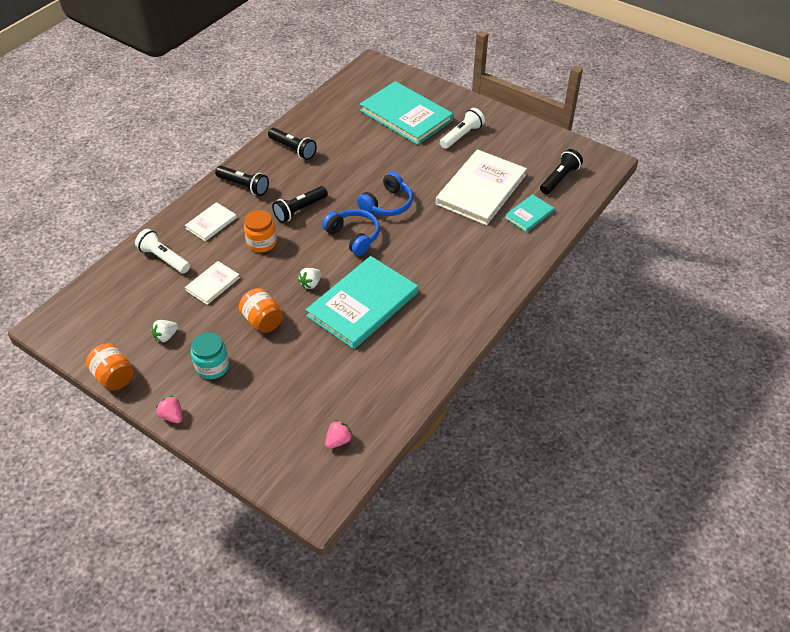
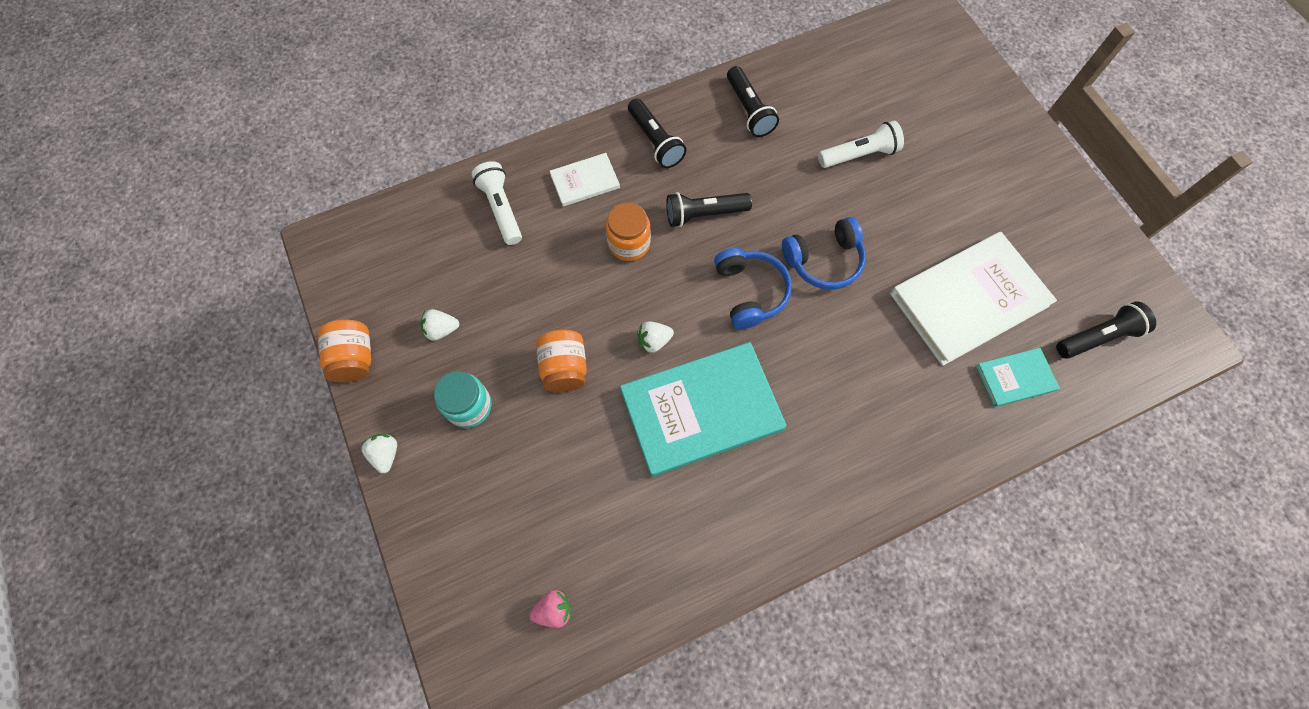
camera: 30 degrees right, 20 degrees up
(172, 416) = (386, 454): pink strawberry -> white strawberry
(213, 284) = (536, 278): white book -> none
(406, 115) = (932, 121): turquoise book -> none
(462, 135) = (993, 192): white flashlight -> white flashlight (859, 155)

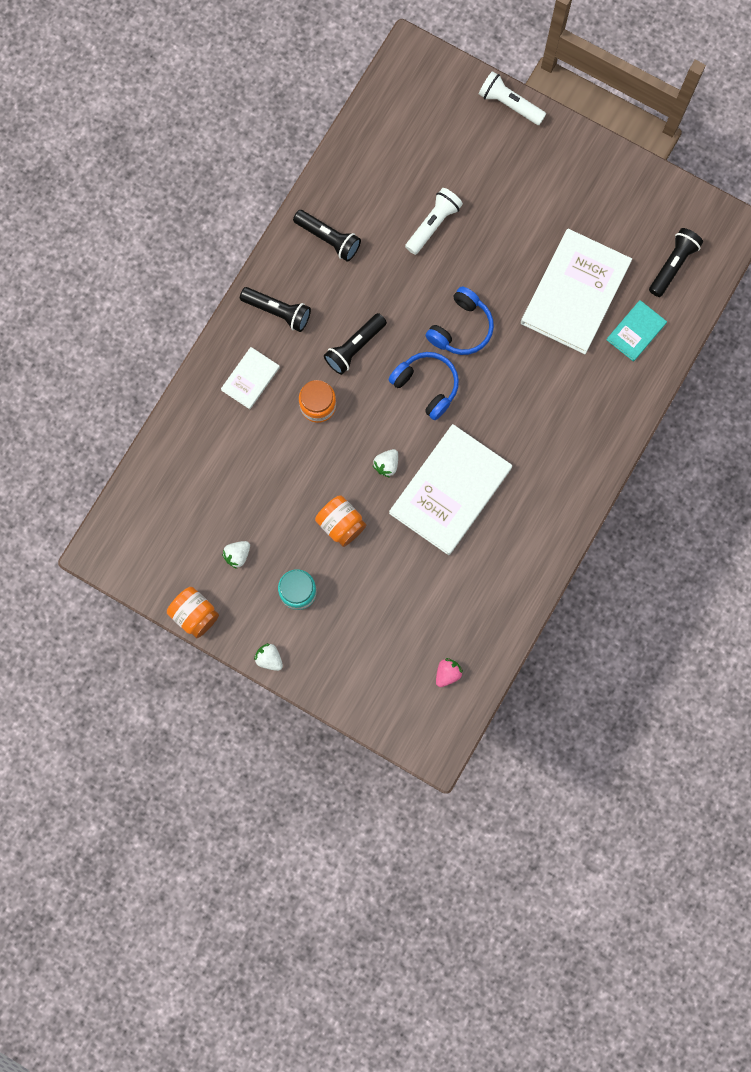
camera: 35 degrees left, 10 degrees up
(501, 209) = (207, 440): white flashlight -> white flashlight (509, 104)
(701, 410) = (450, 490): turquoise book -> white book

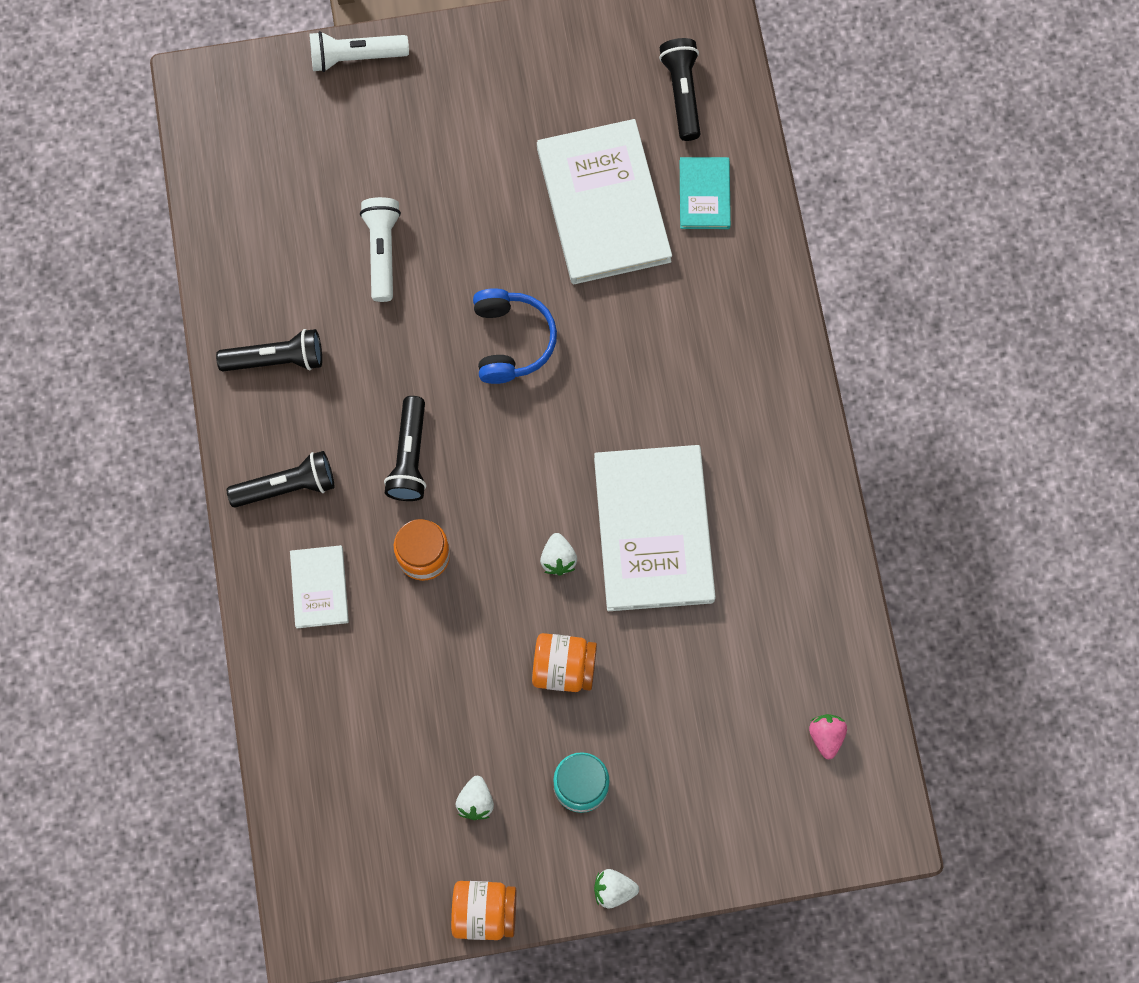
camera: 40 degrees left, 5 degrees down
(426, 386) = (527, 435): blue headphones -> none

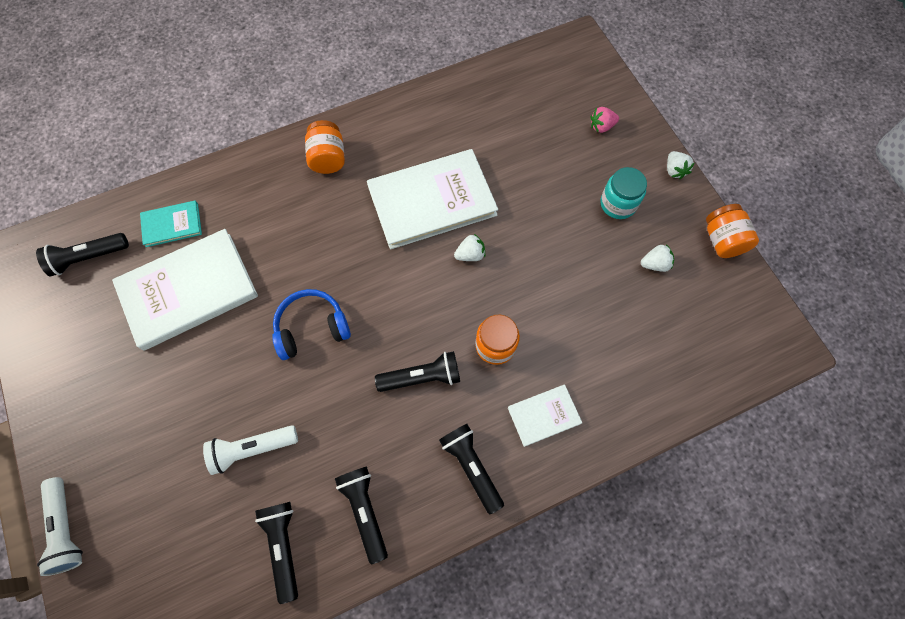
camera: 105 degrees left, 5 degrees down
(267, 269) = (284, 546): none -> black flashlight
(564, 667) = (544, 232): orange jar -> orange jar (328, 158)
(826, 736) = (535, 81): pink strawberry -> pink strawberry (601, 126)

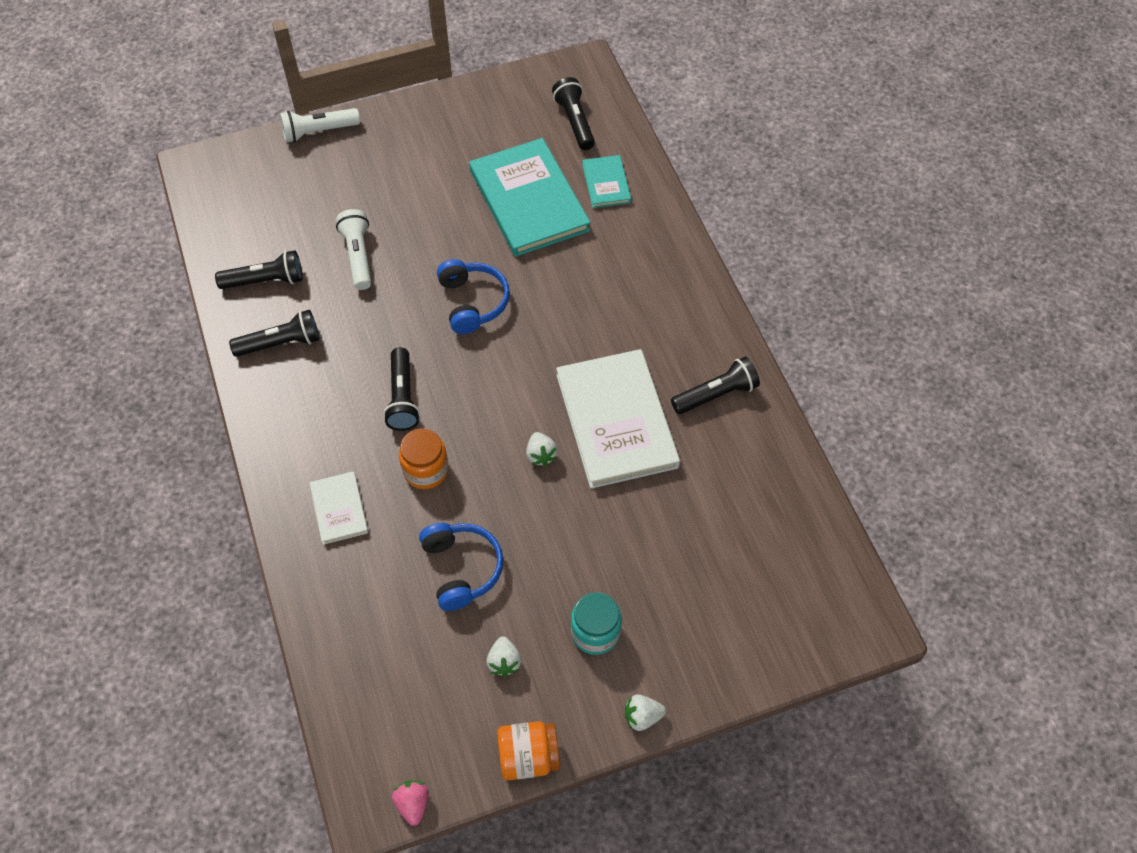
camera: 95 degrees right, 10 degrees down
(188, 290) = (529, 200): white book -> turquoise book
(328, 158) = (682, 319): orange jar -> none
(471, 466) = (301, 435): black flashlight -> black flashlight (716, 394)
(583, 304) = (461, 569): none -> blue headphones
(601, 126) = (719, 632): pink strawberry -> pink strawberry (413, 804)

